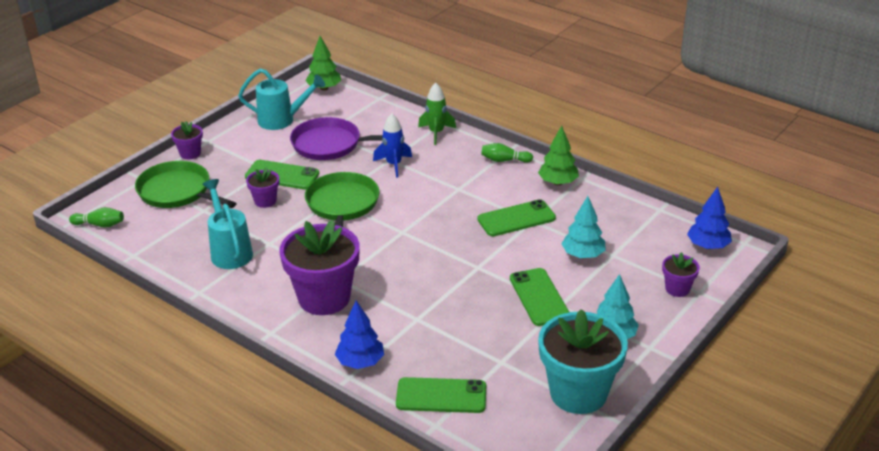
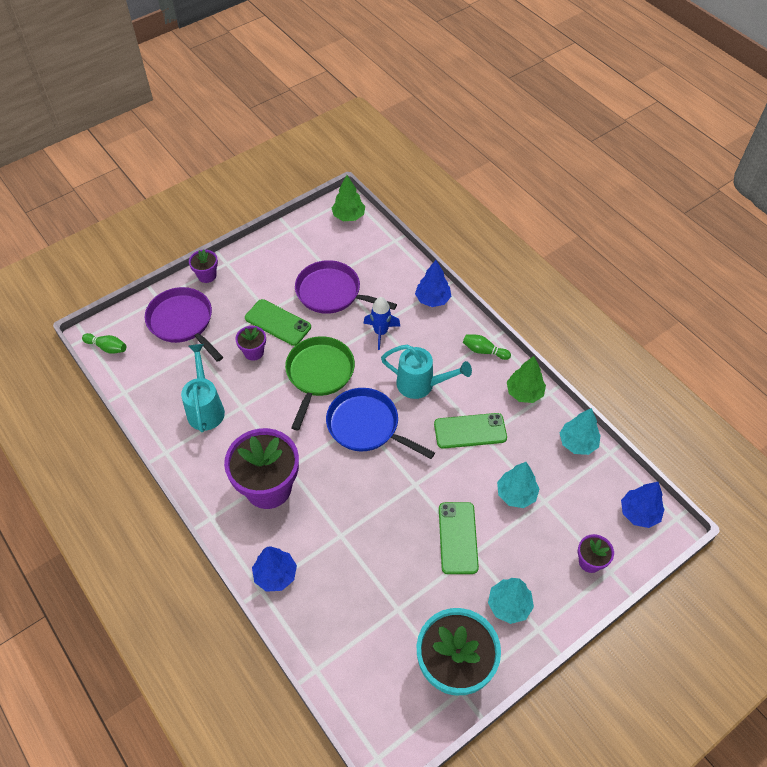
camera: 15 degrees right, 20 degrees up
(177, 192) = (182, 322): green pan -> purple pan
(282, 120) = (298, 250): turquoise watering can -> turquoise watering can (421, 385)
(408, 234) = (366, 426): none -> blue pan
(436, 133) = (432, 299): green rocket -> blue tree
(441, 396) = (332, 636): green phone -> none
(626, 208) = (577, 443): none -> turquoise tree

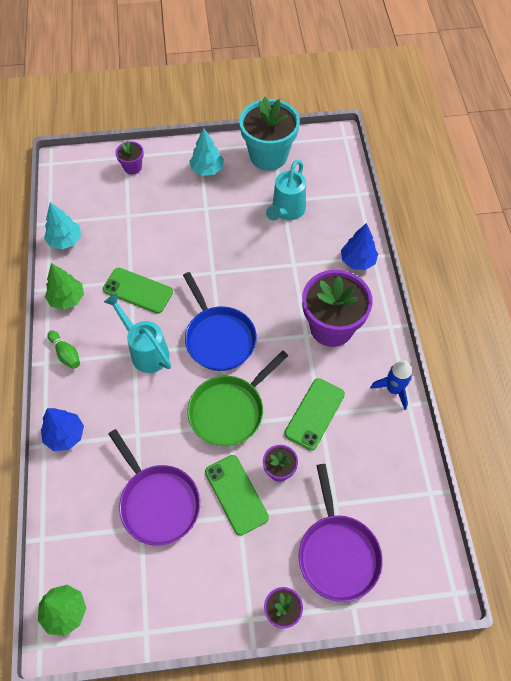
camera: 150 degrees left, 5 degrees up
(107, 347) = (433, 563): green bowling pin -> none
(205, 408) = (354, 431): turquoise watering can -> turquoise watering can (286, 211)
(381, 332) = (142, 424): blue rocket -> blue rocket (393, 389)
(457, 538) = (209, 222): green phone -> green phone (314, 414)
(516, 494) = (143, 229): turquoise tree -> none
(639, 513) = (71, 177): blue tree -> none

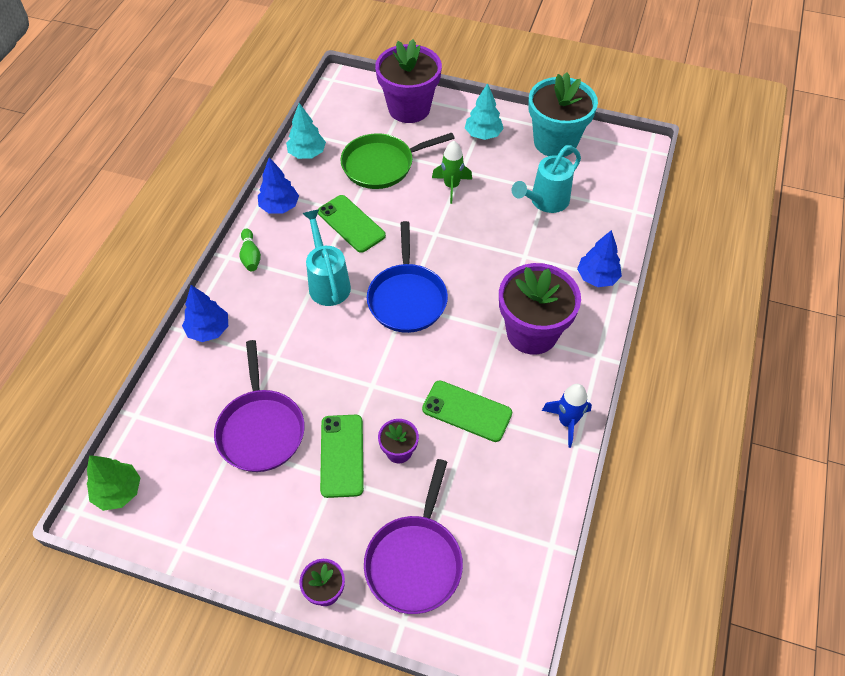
camera: 25 degrees right, 5 degrees down
(67, 299) = (279, 207): green tree -> blue tree
(132, 167) = (409, 108): purple flower pot -> purple flower pot, size x2.13
(204, 225) = (451, 186): none -> green rocket
(229, 410) = (379, 372): green pan -> green pan (381, 165)
(314, 414) = (467, 411): green phone -> green phone turned 60 degrees clockwise

